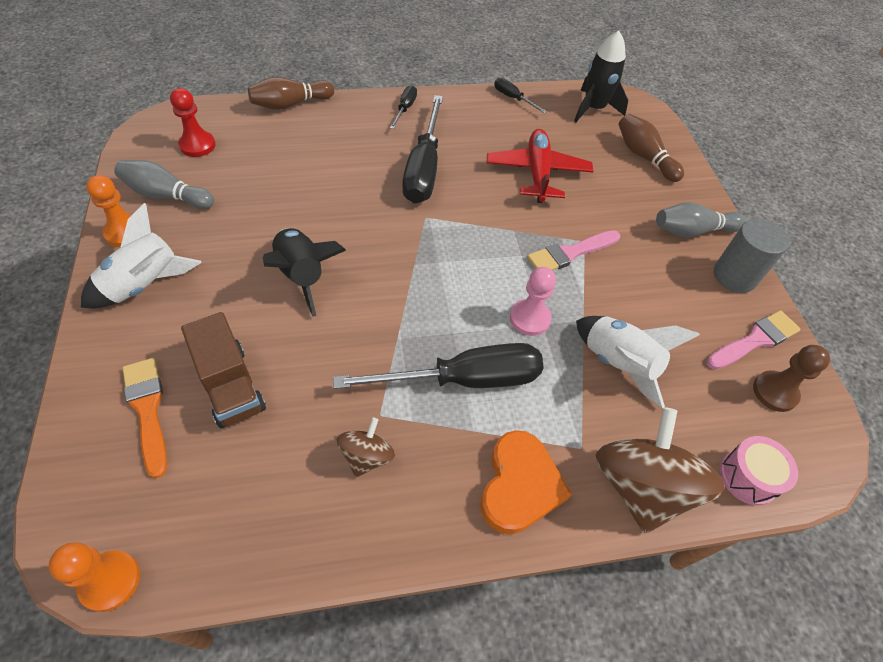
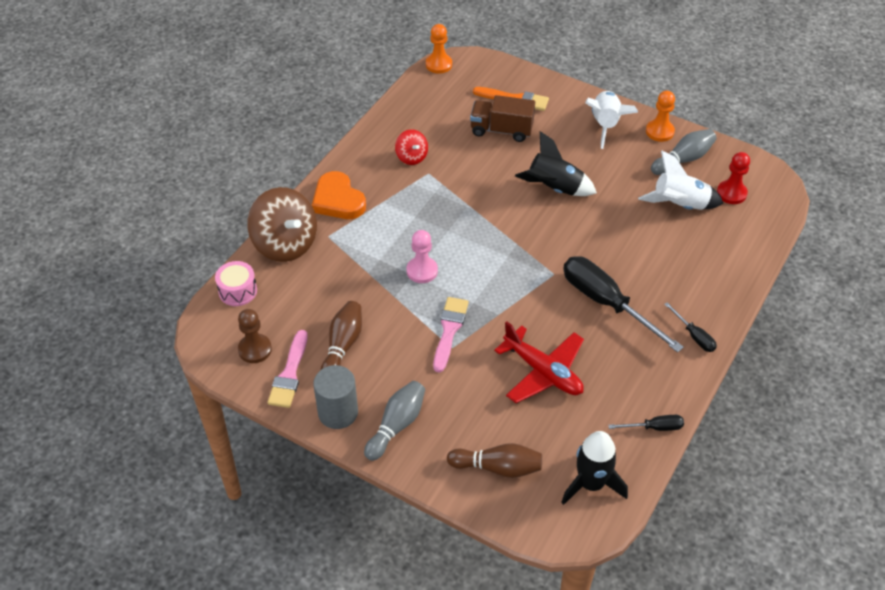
camera: 135 degrees right, 5 degrees down
(290, 104) = (752, 265): brown bowling pin -> brown bowling pin (343, 346)
(366, 456) = (411, 157): brown spinning top -> red spinning top
(464, 379) = (414, 216): black screwdriver -> none
(618, 363) = (351, 289): white rocket -> white rocket (679, 205)

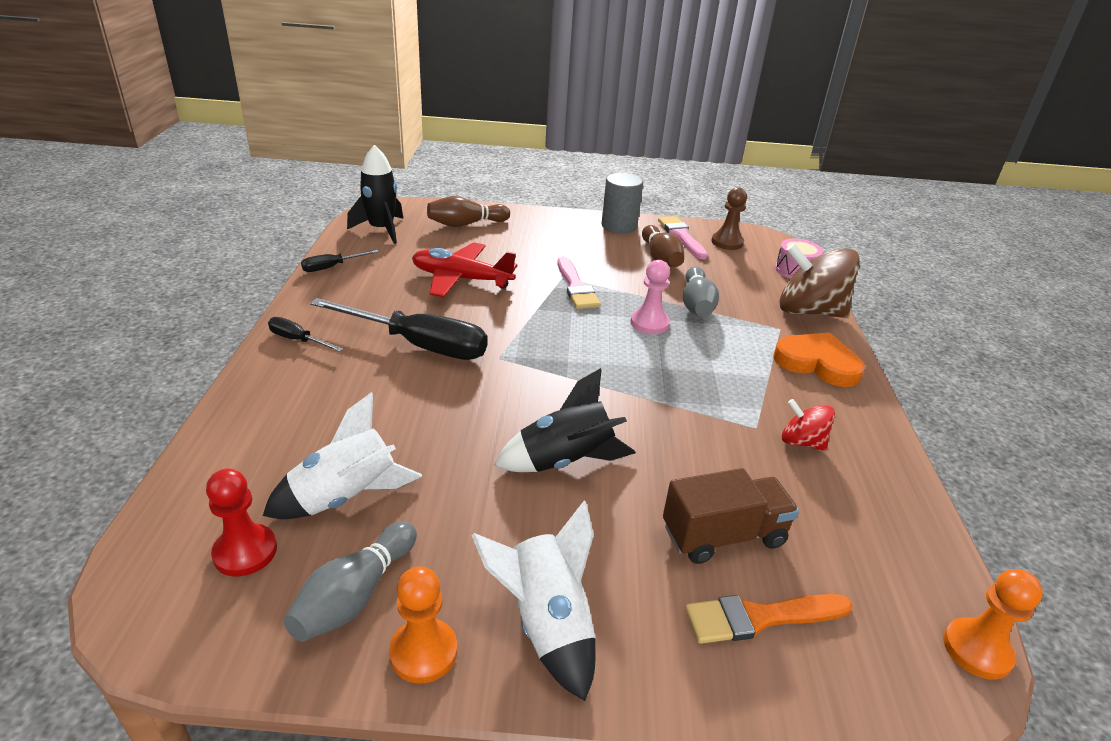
camera: 150 degrees right, 15 degrees down
(396, 425) = (566, 228): grey bowling pin -> grey bowling pin (696, 304)

